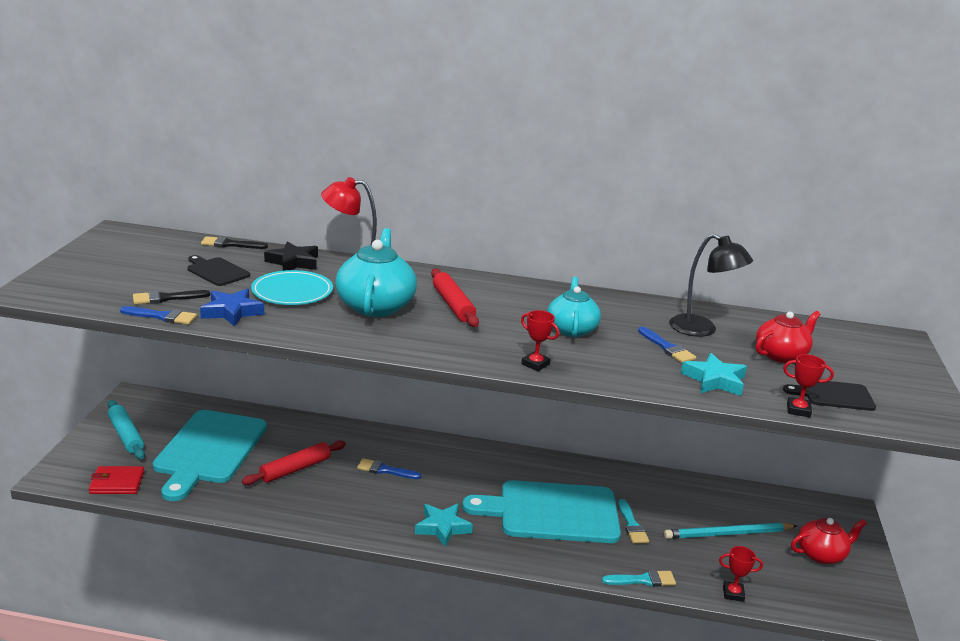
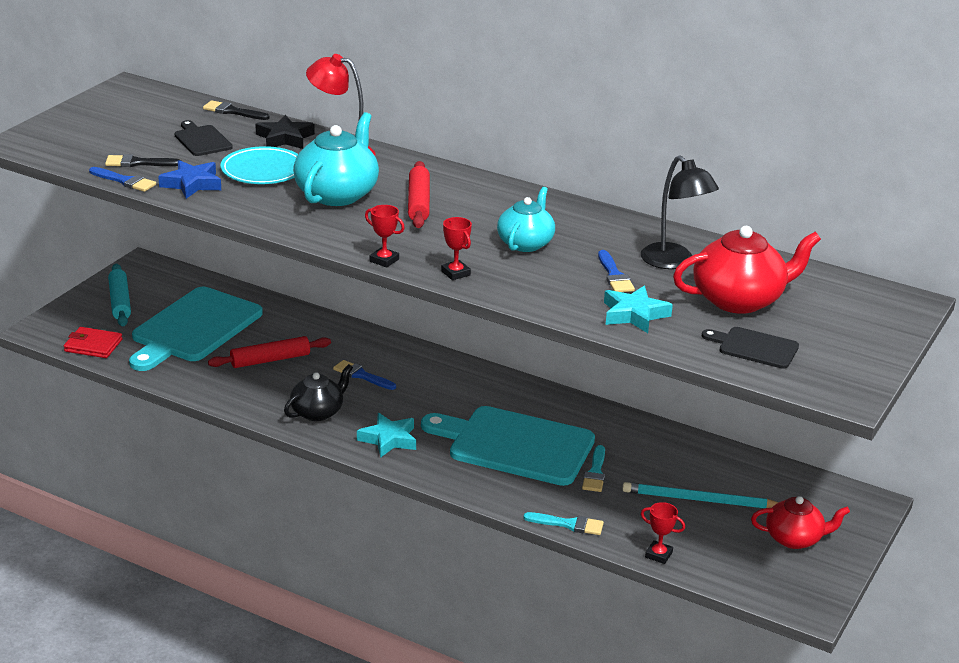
camera: 20 degrees right, 5 degrees up
(365, 512) = (318, 412): none -> black teapot
(781, 355) = (739, 300): red teapot -> red teapot, size x1.53
(798, 410) = (697, 356): red trophy -> red trophy (384, 260)

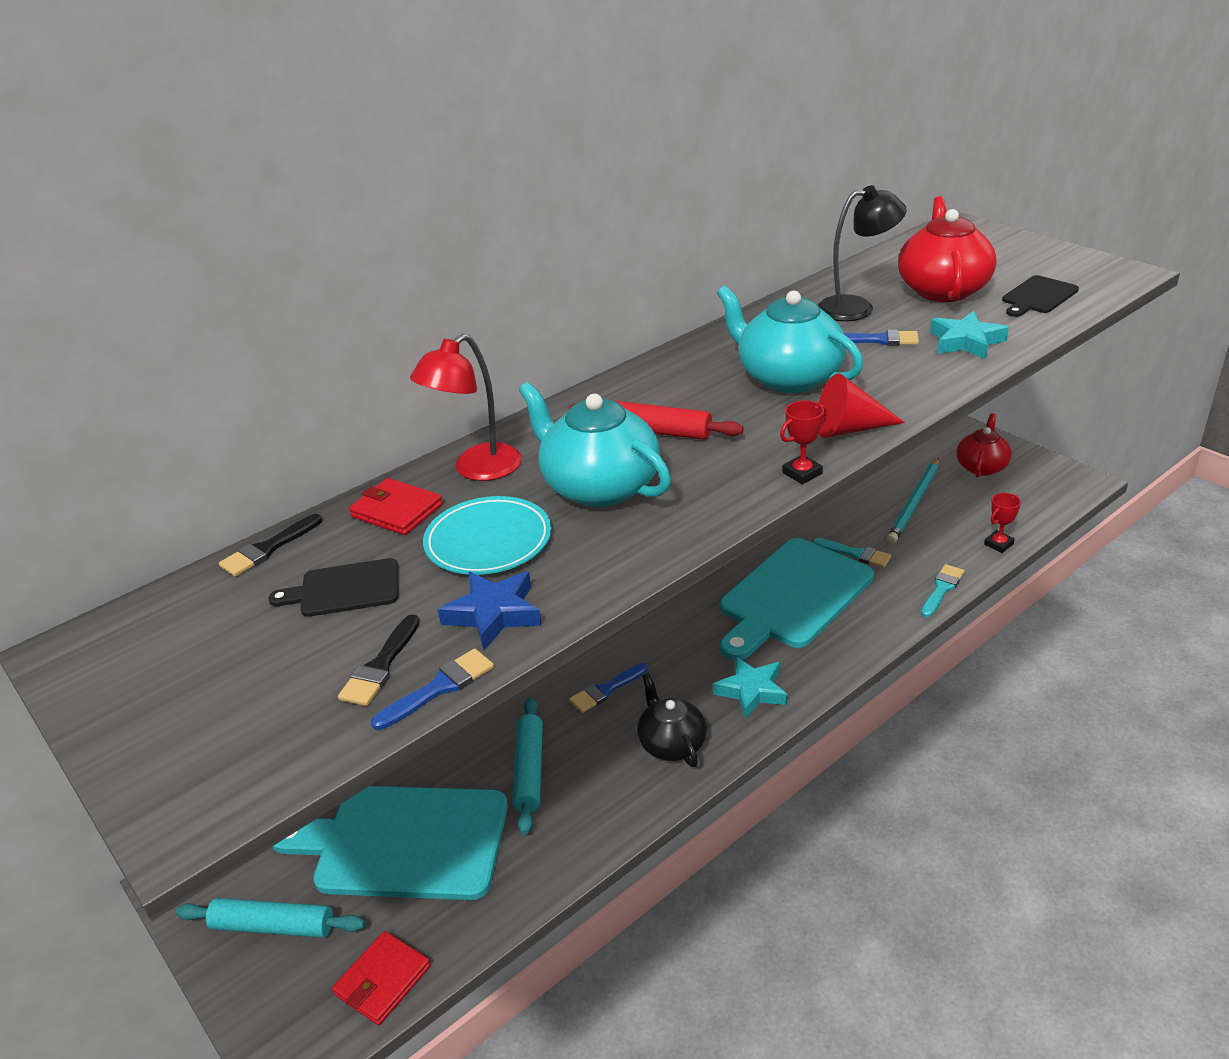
camera: 65 degrees left, 5 degrees up
(194, 328) = (404, 842): turquoise cutting board -> turquoise cutting board turned 135 degrees clockwise
(270, 360) = (529, 770): red rolling pin -> turquoise rolling pin
(285, 138) = (397, 511): black star -> red wallet
(455, 273) = (849, 429): red trophy -> red cone
(525, 243) = (788, 377): turquoise teapot -> turquoise teapot, size x1.53

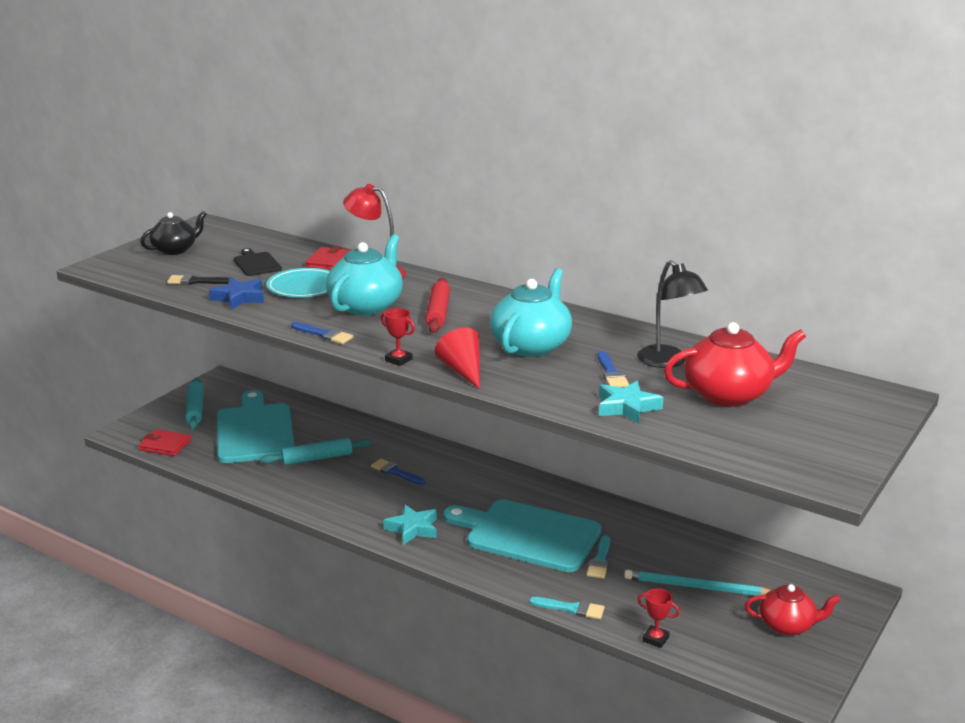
camera: 70 degrees right, 10 degrees down
(268, 549) = (288, 242): black brush -> none
(439, 688) = (181, 296): blue brush -> blue brush (324, 334)
(671, 743) = (352, 504): black teapot -> black teapot (175, 250)
(1038, 296) = (742, 437): black cutting board -> none

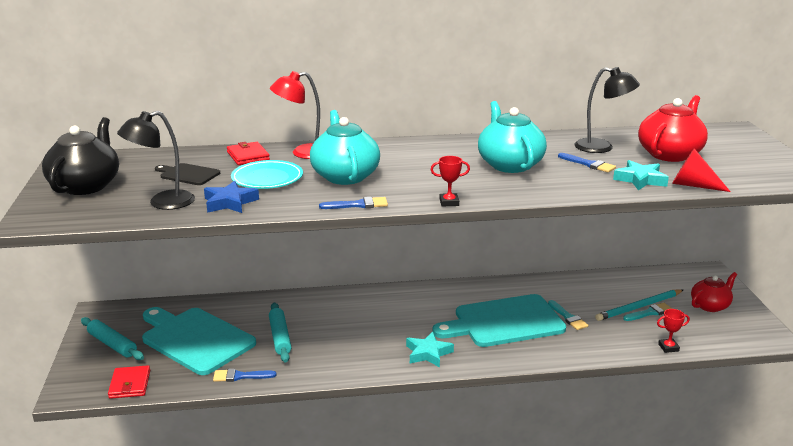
camera: 40 degrees left, 0 degrees up
(165, 445) = (130, 384): red wallet -> red wallet turned 75 degrees counterclockwise
(175, 250) = (86, 186): black teapot -> black teapot, size x1.53
(196, 281) = (162, 203): black brush -> black lamp
(317, 458) = (280, 337): turquoise rolling pin -> turquoise rolling pin turned 45 degrees counterclockwise
(395, 472) = (354, 321): blue brush -> blue brush (240, 376)
(438, 312) = (405, 164): red rolling pin -> none
(463, 371) = (505, 194): red cone -> red cone (693, 185)
(571, 609) = (600, 354): turquoise brush -> turquoise brush (649, 313)

